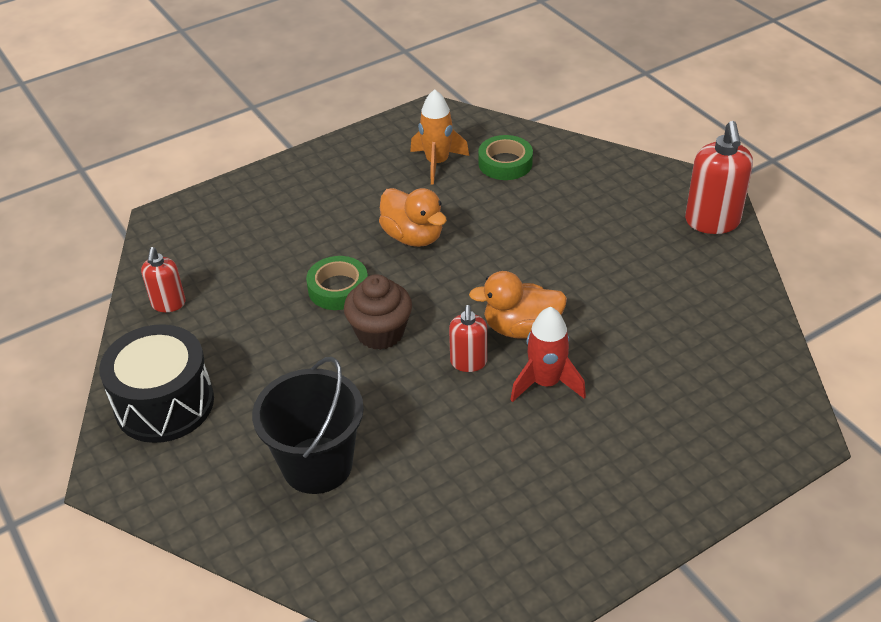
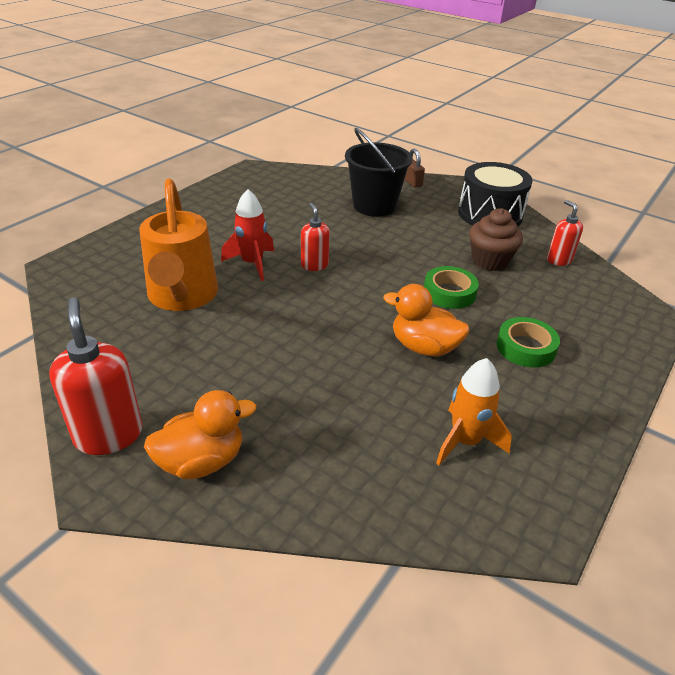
camera: 155 degrees right, 5 degrees down
(209, 517) = (411, 182): none -> brown padlock
(380, 333) = (391, 271): brown cupcake -> brown cupcake (490, 261)
(505, 163) = (385, 462): green tape -> green tape (525, 347)
(521, 328) = (285, 293): orange duck -> orange duck (201, 461)
(641, 348) = (182, 297): none -> orange watering can

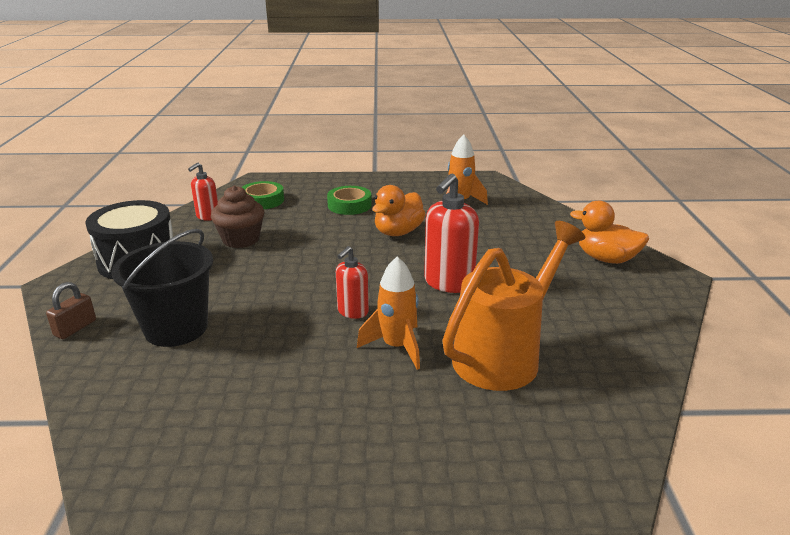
camera: 125 degrees left, 10 degrees down
(108, 435) = (655, 297): red soap dispenser -> red soap dispenser (448, 283)
(252, 263) = (397, 347): red rocket -> orange rocket
(424, 347) = (398, 232): orange duck -> orange duck turned 45 degrees clockwise
(449, 293) = (315, 242): green tape -> green tape (262, 200)

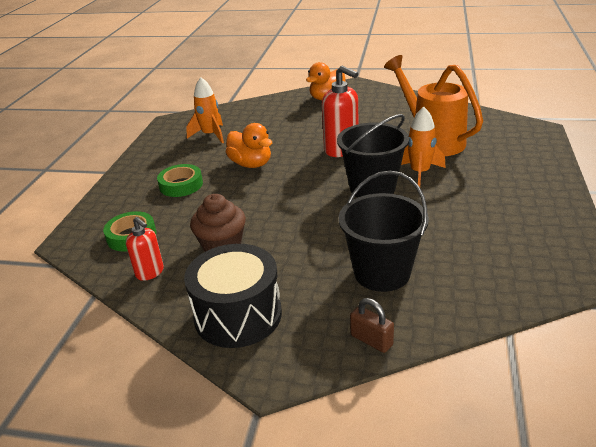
camera: 75 degrees left, 5 degrees up
(352, 312) = (372, 188): red soap dispenser -> black bucket

